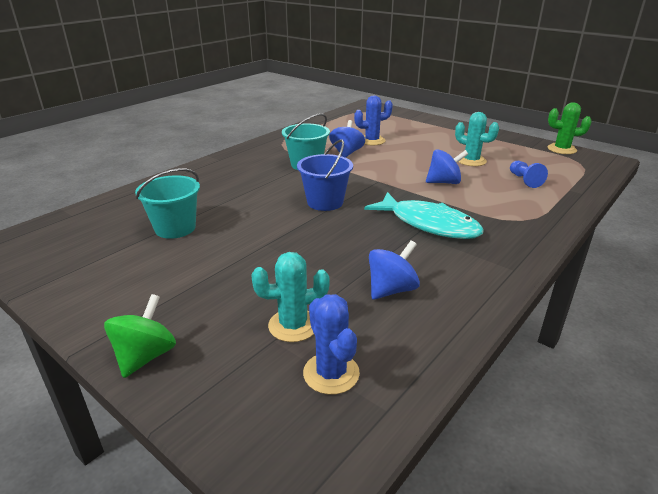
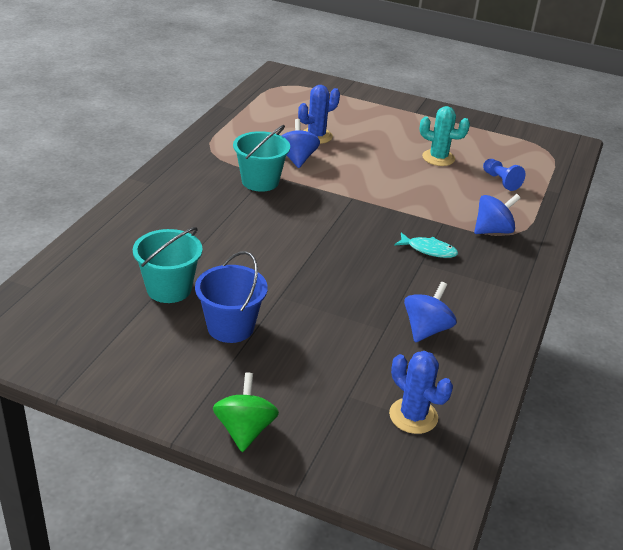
camera: 20 degrees left, 5 degrees up
(293, 325) = (358, 379): turquoise cactus -> none
(325, 202) = (311, 234): blue bucket -> blue bucket (230, 327)
(429, 224) = (429, 250): turquoise fish -> turquoise fish, size x0.51
(444, 182) = (422, 192): blue spinning top -> blue spinning top (492, 230)
(561, 149) = (525, 132): green cactus -> none

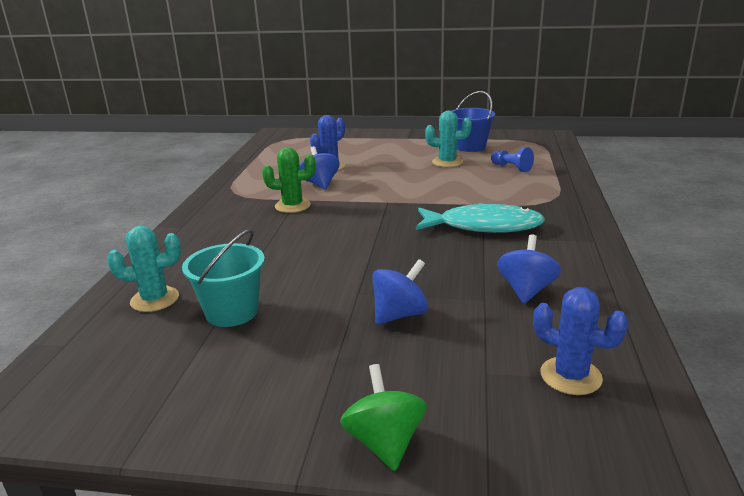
camera: 10 degrees left, 10 degrees down
(110, 260) = (155, 299): none -> turquoise cactus
(230, 327) = (317, 334): blue bucket -> blue bucket (470, 147)
(260, 181) = (292, 206): turquoise bucket -> green cactus
(429, 250) = (483, 226): turquoise fish -> turquoise fish, size x1.97
(492, 230) = (530, 201): blue spinning top -> blue spinning top (399, 314)

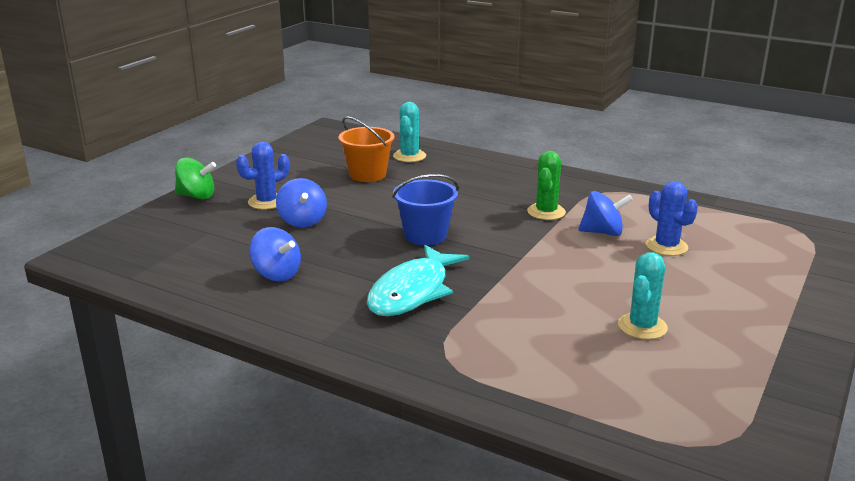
camera: 110 degrees right, 0 degrees up
(232, 312) = (367, 174): turquoise bucket -> orange bucket
(470, 147) = (715, 367): blue bucket -> blue bucket (425, 235)
(511, 167) = (588, 371): blue pawn -> none
(570, 376) = (170, 256): blue cactus -> blue cactus (266, 202)

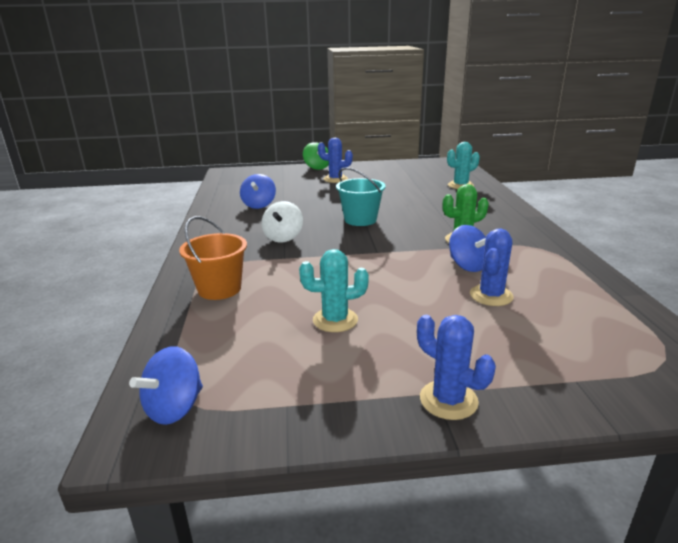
camera: 55 degrees right, 0 degrees up
(302, 221) = (327, 191): blue spinning top -> blue spinning top (174, 408)
(367, 174) = (412, 185): orange bucket -> orange bucket (219, 289)
(412, 292) = (283, 237): turquoise fish -> white spinning top
(425, 235) = (360, 220): blue bucket -> turquoise bucket
(801, 324) = (448, 400): none -> blue cactus

